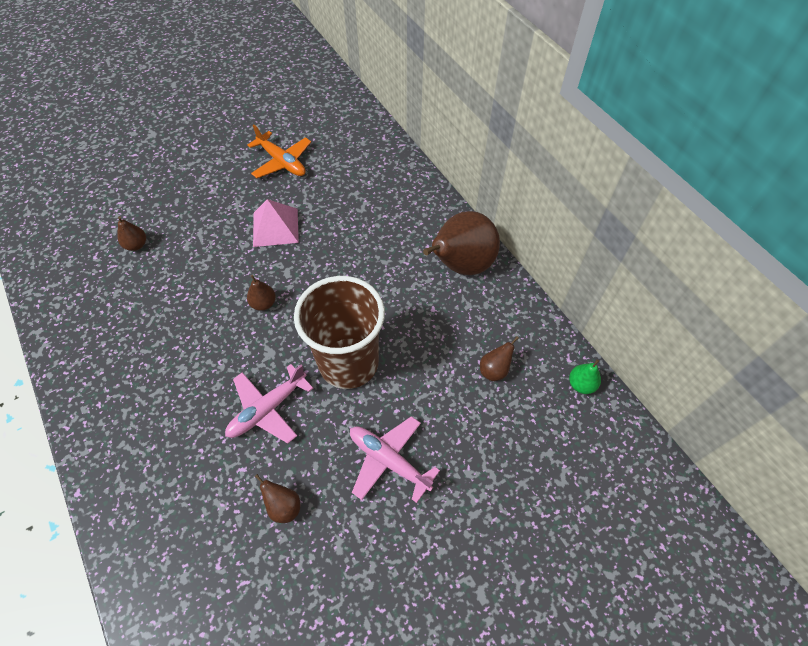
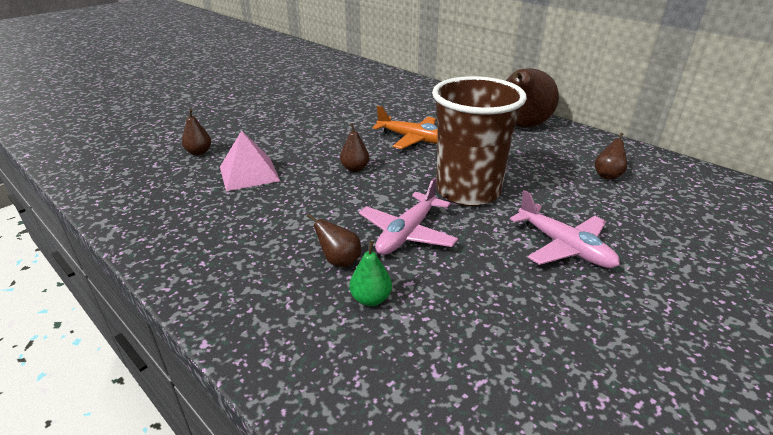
camera: 15 degrees left, 25 degrees down
(275, 227) = (336, 127): pink pyramid -> pink pyramid (249, 173)
(282, 162) = (320, 96): orange plane -> orange plane (413, 139)
(284, 506) = (480, 302): brown pear -> brown pear (339, 261)
(389, 460) = (564, 247): pink plane -> pink plane turned 150 degrees counterclockwise
(581, 384) = (690, 172): green pear -> green pear (371, 299)

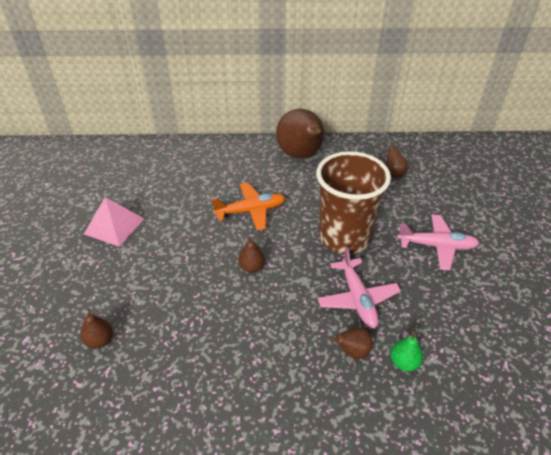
camera: 45 degrees left, 10 degrees up
(249, 173) = (181, 329): pink pyramid -> pink pyramid (114, 226)

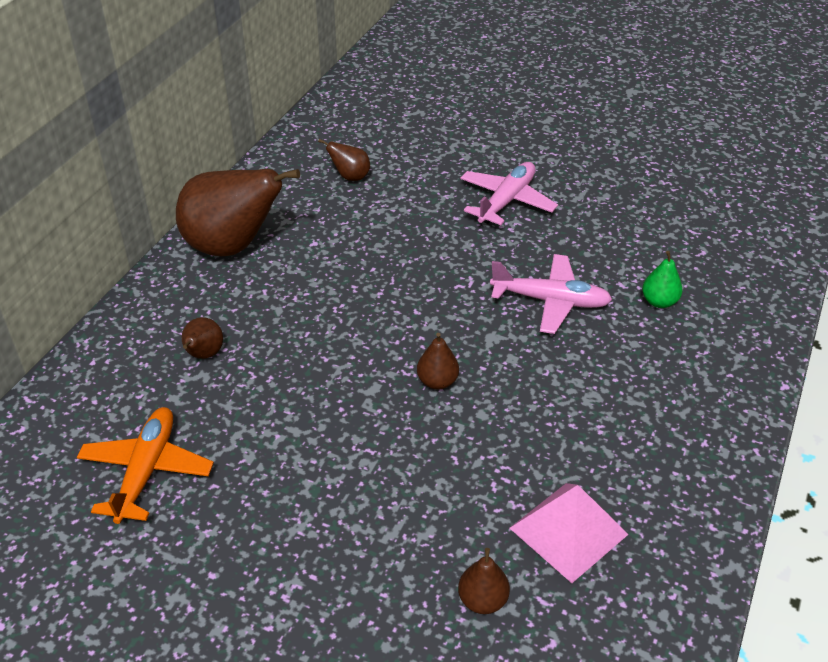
camera: 65 degrees left, 0 degrees up
(114, 226) = (226, 531): pink pyramid -> pink pyramid (568, 531)
(251, 211) = (318, 344): orange plane -> orange plane (146, 470)
(344, 237) = (440, 271): brown cup -> none
(352, 351) = (626, 337): brown pear -> brown pear (203, 355)

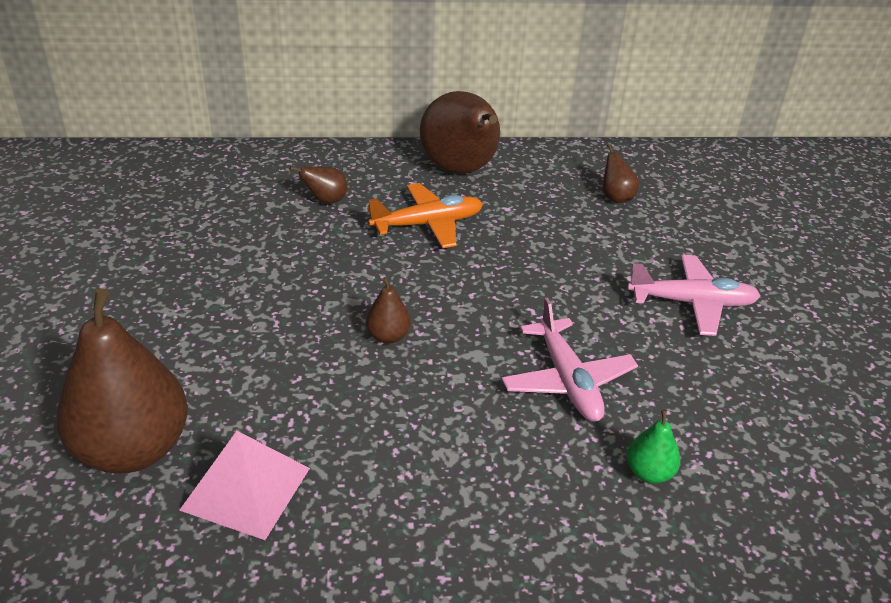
camera: 60 degrees right, 5 degrees down
(146, 470) = (189, 219): orange plane -> orange plane (428, 224)
(482, 600) = (133, 449): brown pear -> brown pear, size x2.30

